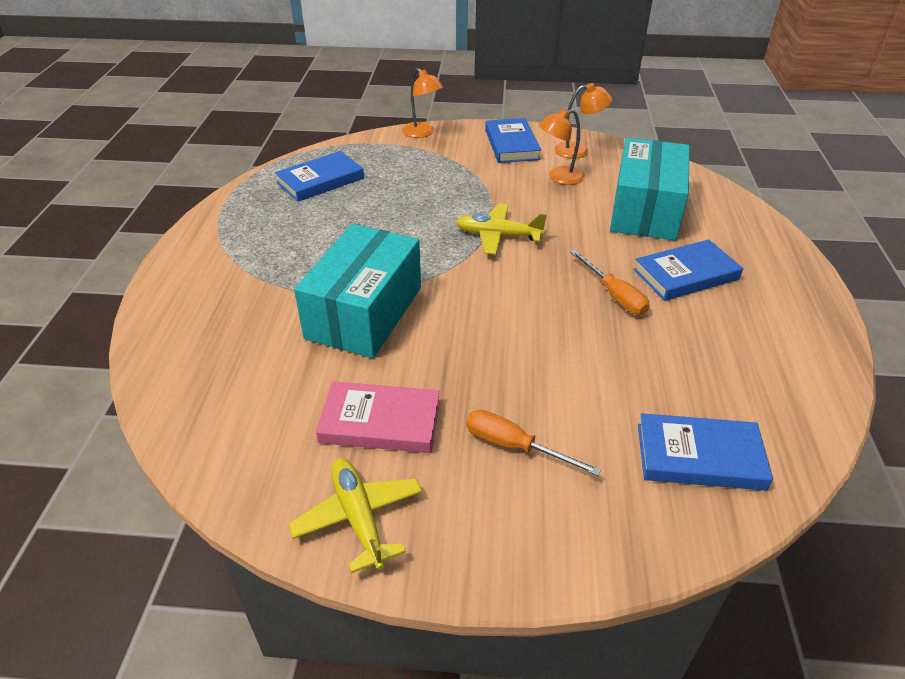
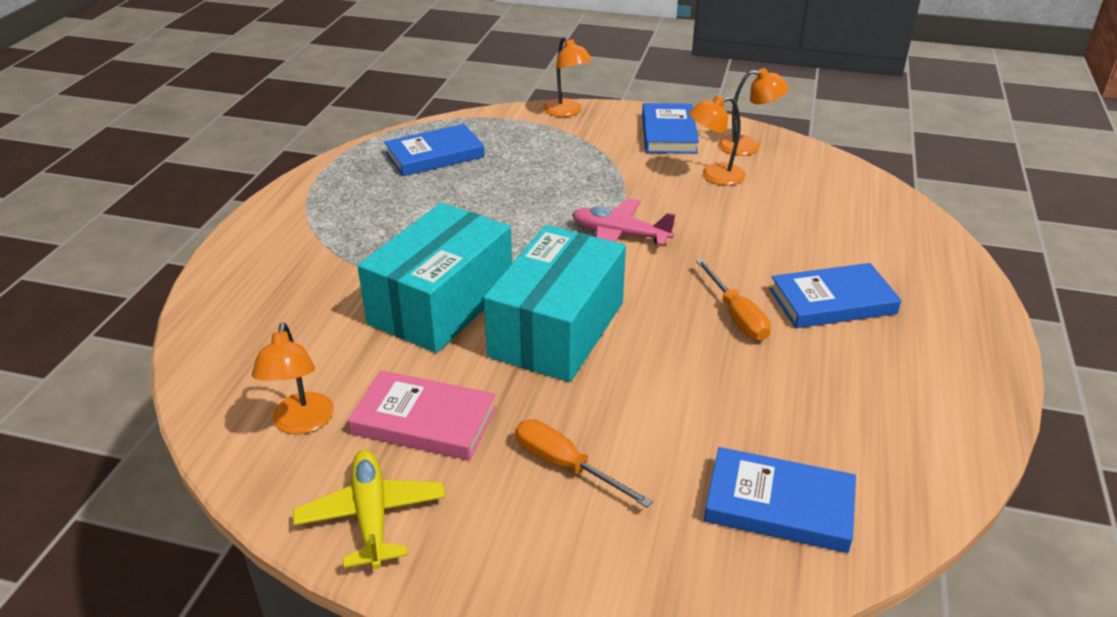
camera: 10 degrees right, 5 degrees down
(270, 439) = (301, 423): none -> orange lamp
(498, 236) = (619, 235): yellow plane -> pink plane
(645, 210) = (807, 223): turquoise box -> turquoise box (557, 329)

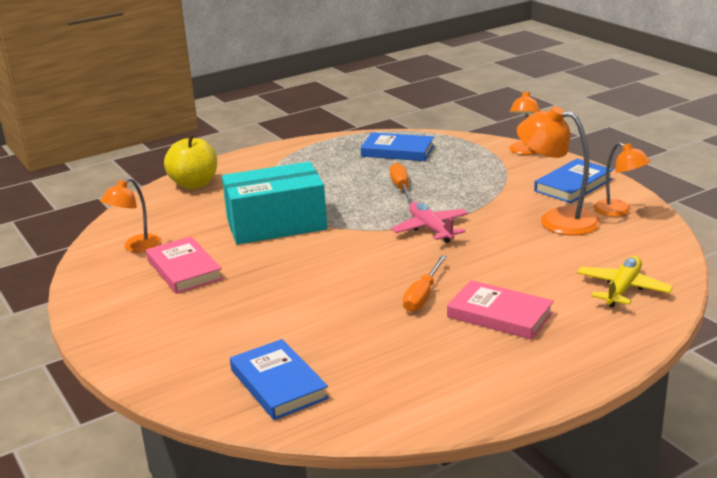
camera: 45 degrees right, 10 degrees down
(237, 294) = (194, 184): none -> yellow apple
(371, 515) = (106, 294): yellow plane -> yellow plane (622, 289)
(557, 329) = (311, 259): turquoise box -> none
(565, 465) = (211, 316): orange screwdriver -> orange screwdriver (401, 188)
(714, 176) = (557, 220): orange lamp -> orange lamp, size x1.58
(832, 301) = (499, 315): blue book -> pink book

